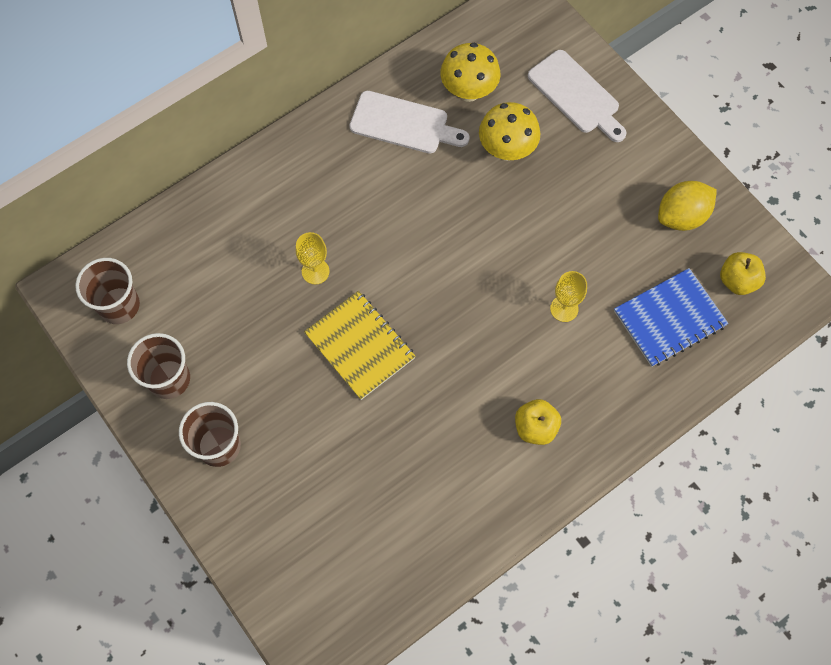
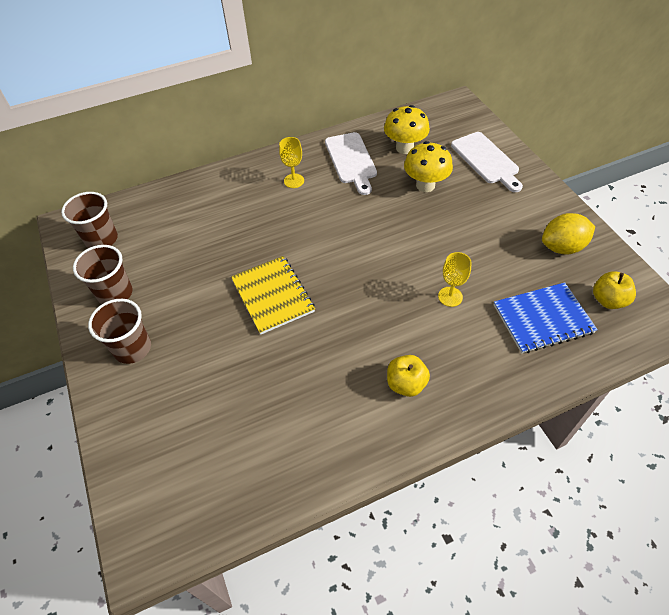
camera: 15 degrees right, 15 degrees down
(315, 271) = (255, 240): yellow goblet -> yellow goblet (294, 181)
(404, 124) = (351, 160): white cutting board -> white cutting board turned 45 degrees clockwise

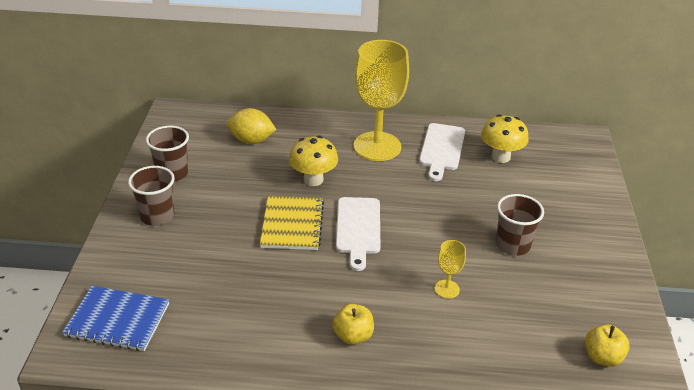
camera: 25 degrees right, 15 degrees down
(101, 239) = (190, 131): brown cup -> brown cup (512, 245)
(294, 181) = (377, 146): yellow goblet -> yellow goblet, size x2.34
(425, 185) = (496, 194): yellow mushroom -> yellow mushroom (313, 179)
(486, 160) = (574, 195): white cutting board -> white cutting board (358, 229)
(543, 319) = (522, 343): blue notebook -> blue notebook (117, 320)
(562, 247) = (592, 295): yellow lemon -> yellow lemon (251, 140)

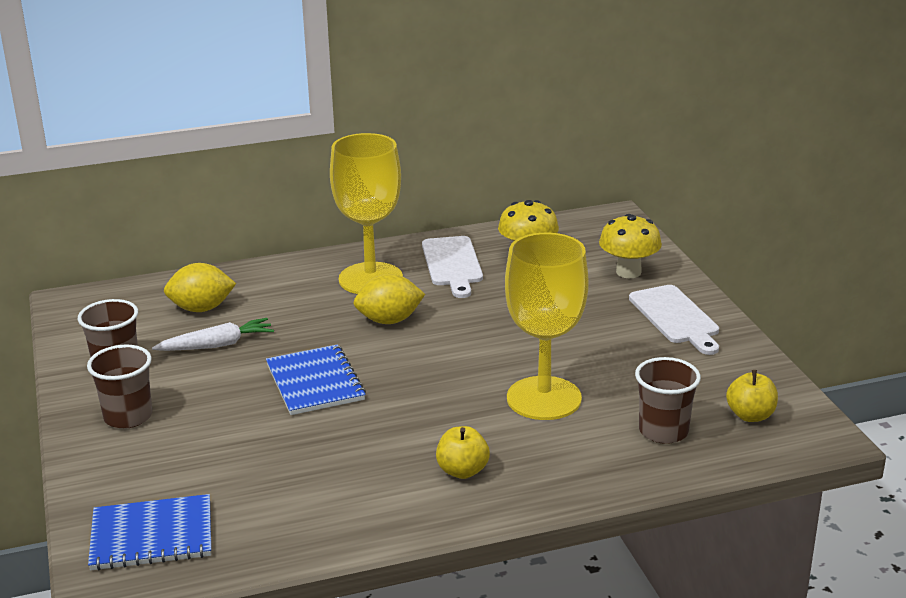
camera: 20 degrees left, 10 degrees down
(245, 173) = (217, 345): none -> white carrot
(292, 224) = (315, 382): yellow notebook -> blue notebook
(313, 179) = (311, 331): yellow mushroom -> yellow mushroom (628, 272)
(358, 229) = (400, 367): white cutting board -> white cutting board (675, 317)
(371, 186) = (389, 320): none -> yellow lemon
(447, 289) = (544, 398): yellow goblet -> yellow goblet, size x2.34
(512, 245) = (593, 338): brown cup -> brown cup (663, 431)

